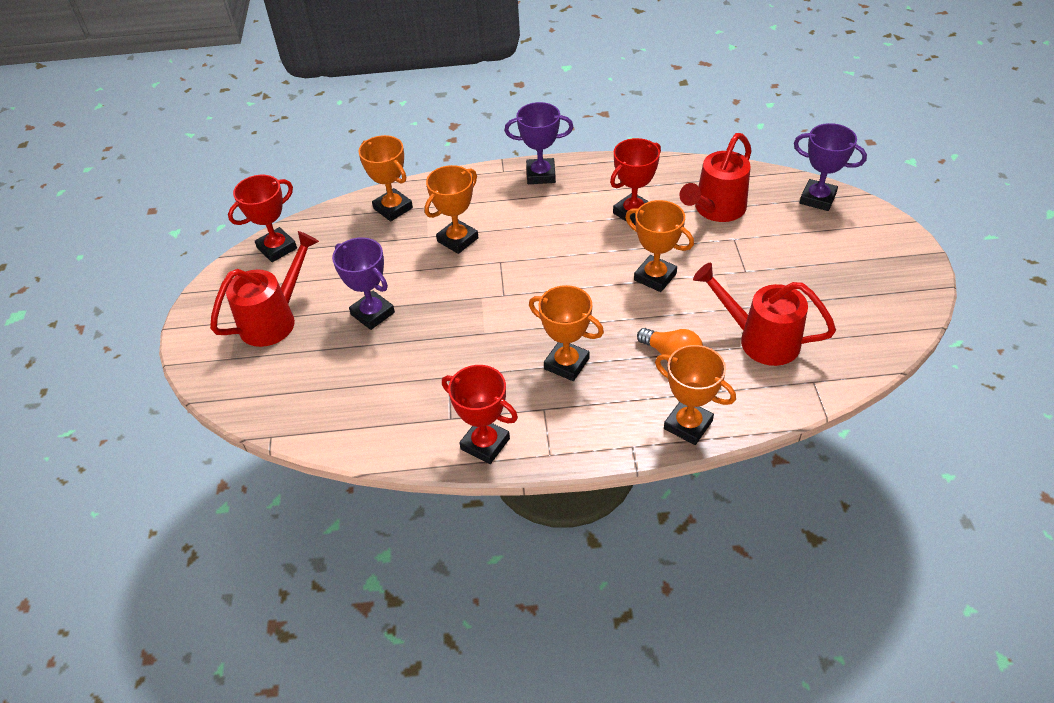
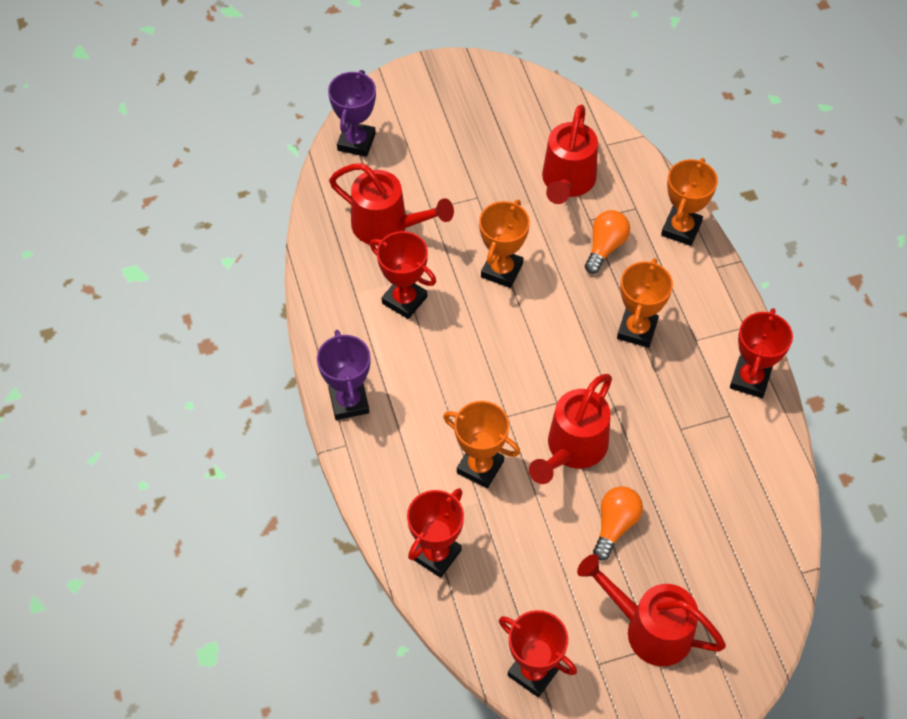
camera: 105 degrees left, 10 degrees up
(372, 313) = (615, 525): purple trophy -> orange light bulb
(393, 208) = (436, 554): orange trophy -> red trophy
(454, 297) = (572, 449): none -> red watering can

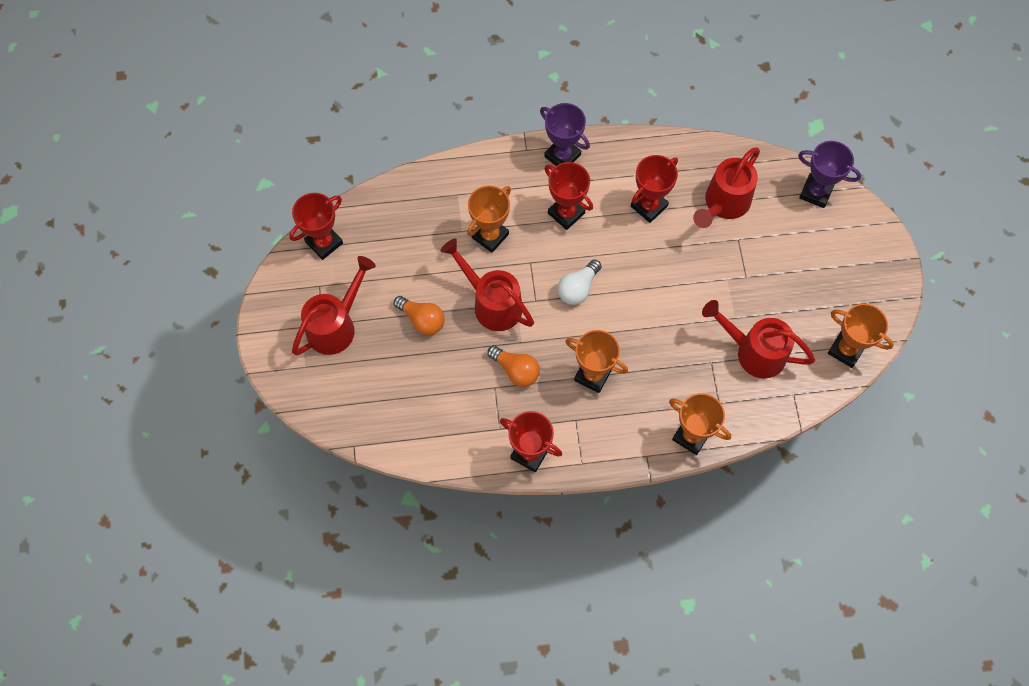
camera: 100 degrees right, 10 degrees up
(349, 402) = (562, 156): purple trophy -> purple trophy turned 45 degrees clockwise
(436, 554) = (426, 195): red trophy -> red trophy (566, 213)
(501, 270) = (667, 282): orange trophy -> orange trophy (846, 350)
(530, 360) = (578, 288): none -> white light bulb
(605, 247) = (680, 368): orange light bulb -> orange light bulb (516, 370)

